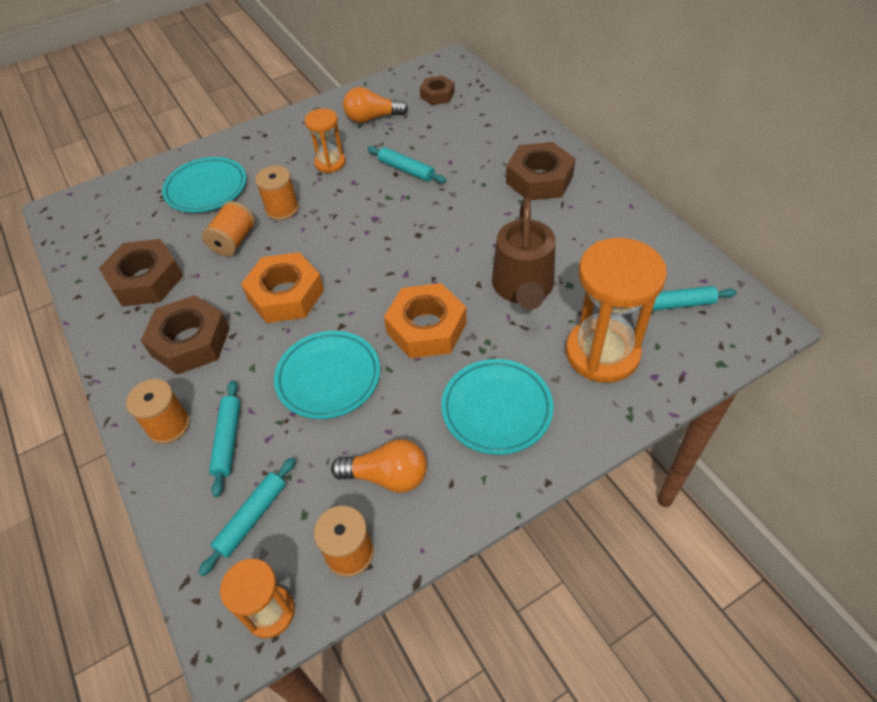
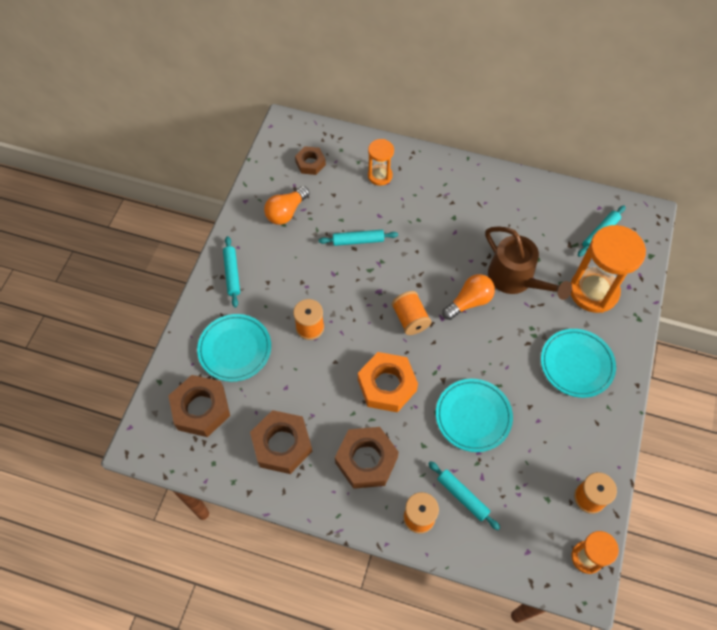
camera: 45 degrees left, 10 degrees up
(234, 241) = (307, 374): orange spool -> orange spool (410, 319)
(252, 518) = (525, 524): turquoise rolling pin -> turquoise rolling pin (232, 274)
(330, 163) = (300, 269): orange hourglass -> orange hourglass (380, 175)
(387, 476) = (564, 445): orange light bulb -> orange light bulb (469, 302)
(426, 328) = (491, 344): orange nut -> none
(539, 179) = (448, 193): brown nut -> brown nut (201, 409)

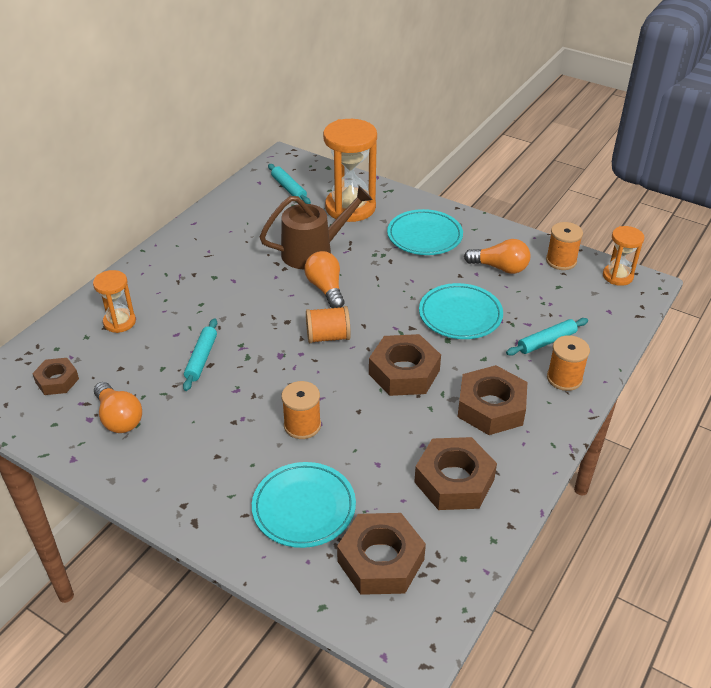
camera: 75 degrees left, 20 degrees down
(232, 274) = (185, 492): turquoise rolling pin -> none
(387, 385) = (404, 372): orange nut -> brown nut
(555, 440) = (500, 268): none -> orange light bulb

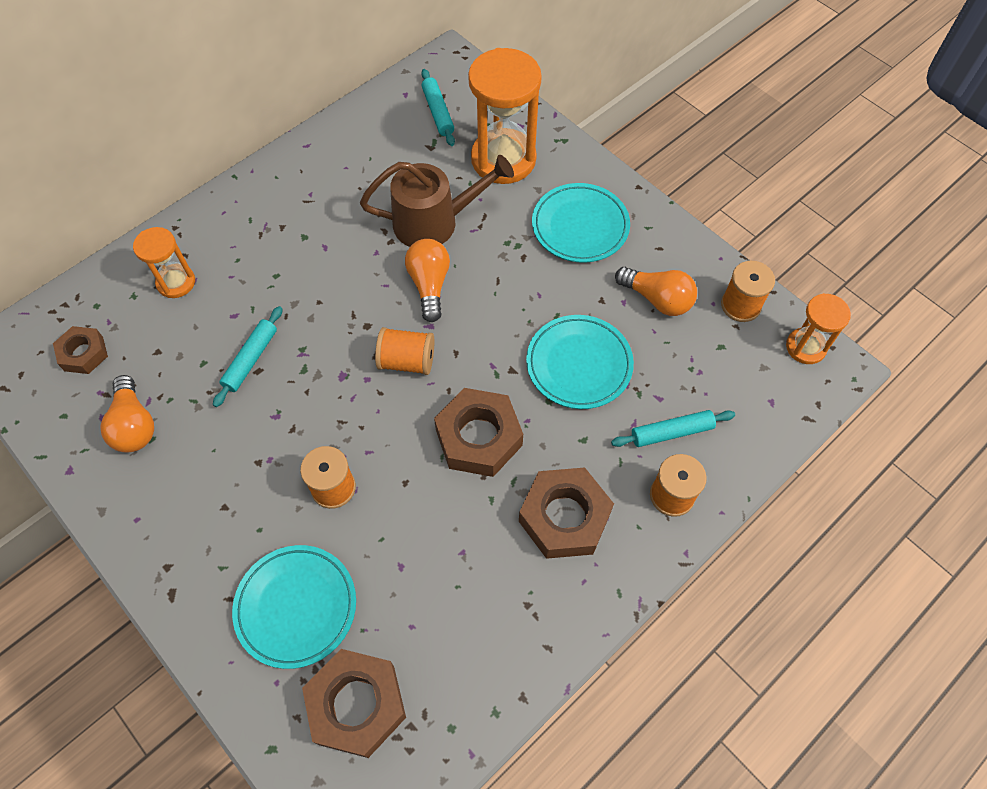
camera: 15 degrees right, 20 degrees up
(454, 480) = (480, 615): brown nut -> none

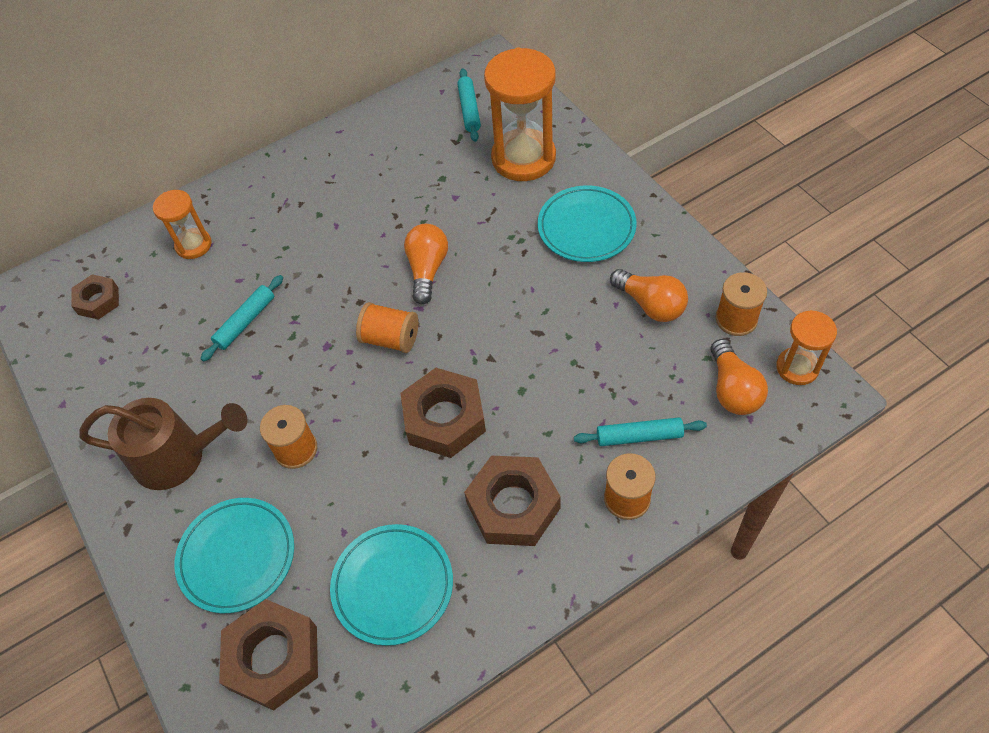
camera: 15 degrees right, 5 degrees down
(134, 425) = (128, 369): orange light bulb -> orange light bulb (732, 389)
(435, 222) = (445, 211): brown watering can -> brown watering can (179, 456)
(579, 364) = (558, 360): turquoise plate -> turquoise plate (393, 586)

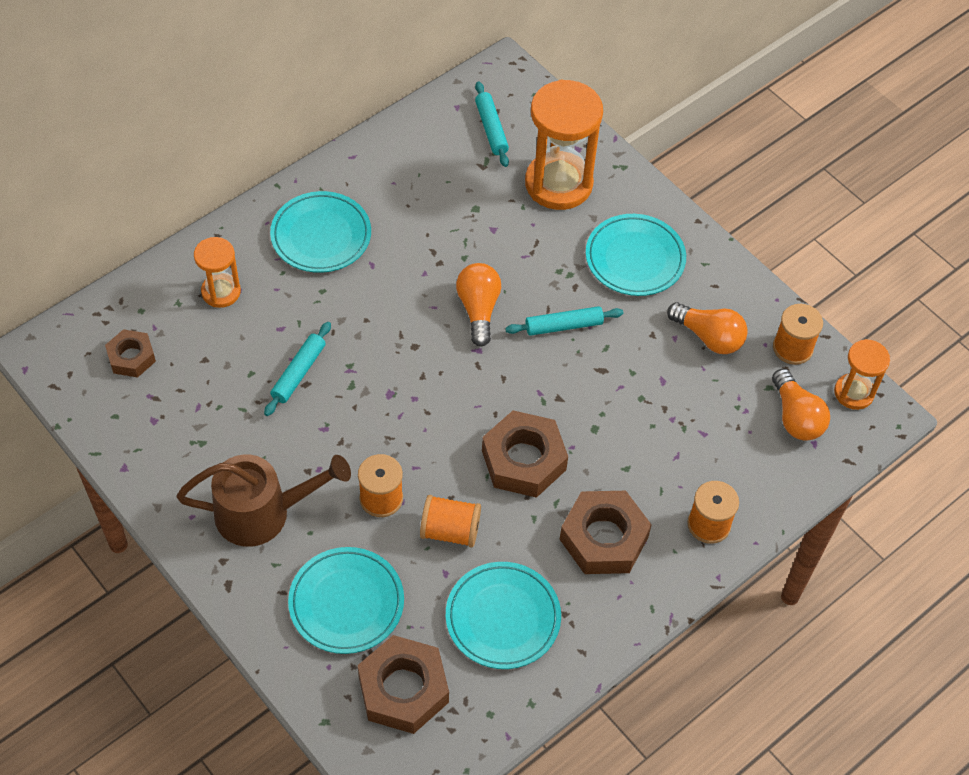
camera: 15 degrees left, 0 degrees up
(295, 198) = (321, 236): none -> turquoise plate
(391, 339) = (454, 383): orange spool -> orange spool (450, 531)
(639, 436) = (713, 466): turquoise rolling pin -> turquoise rolling pin (563, 325)

